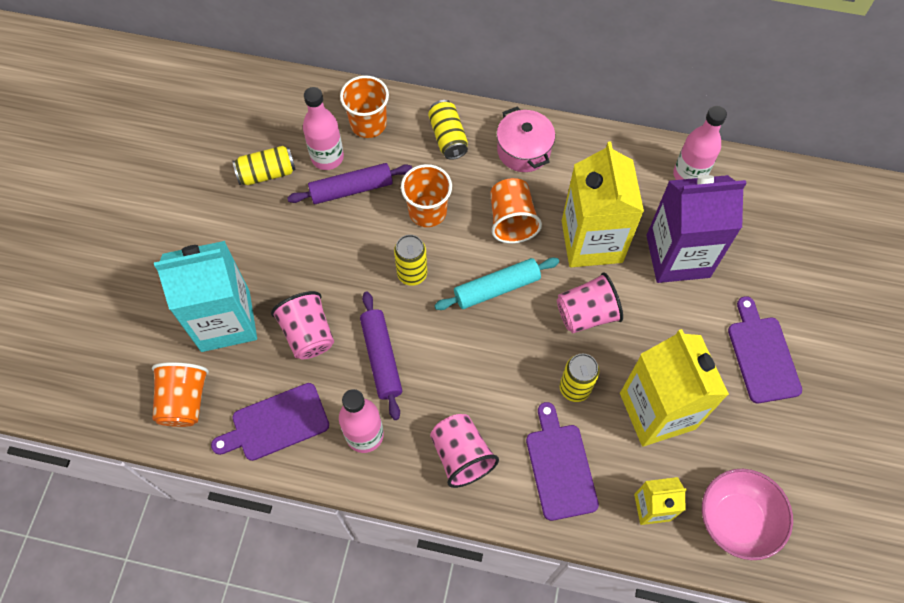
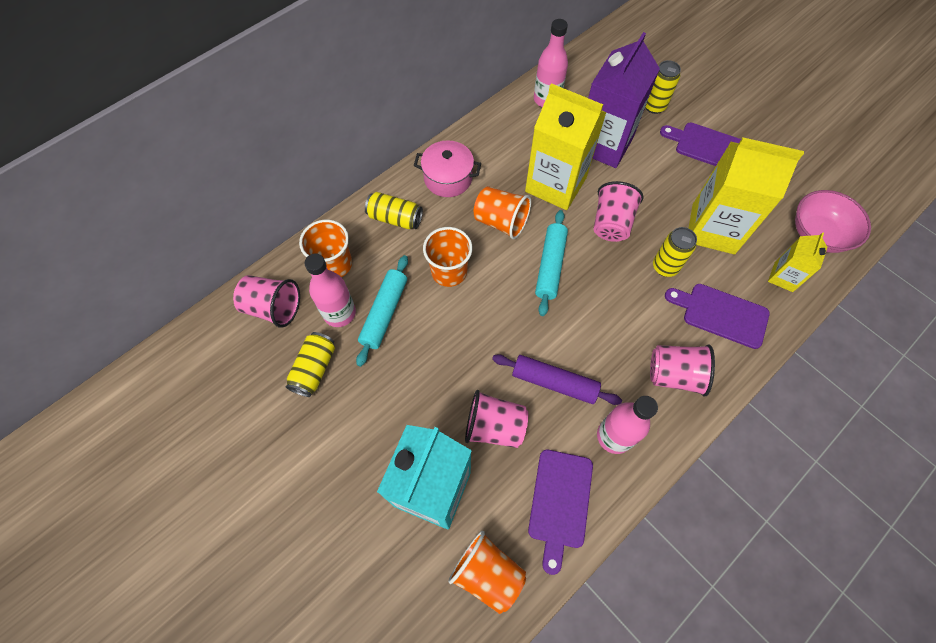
camera: 55 degrees left, 0 degrees up
(297, 109) = (273, 308): none -> pink cup
(351, 189) = (384, 313): purple rolling pin -> turquoise rolling pin
(412, 274) = (496, 315): yellow can -> yellow can (654, 106)

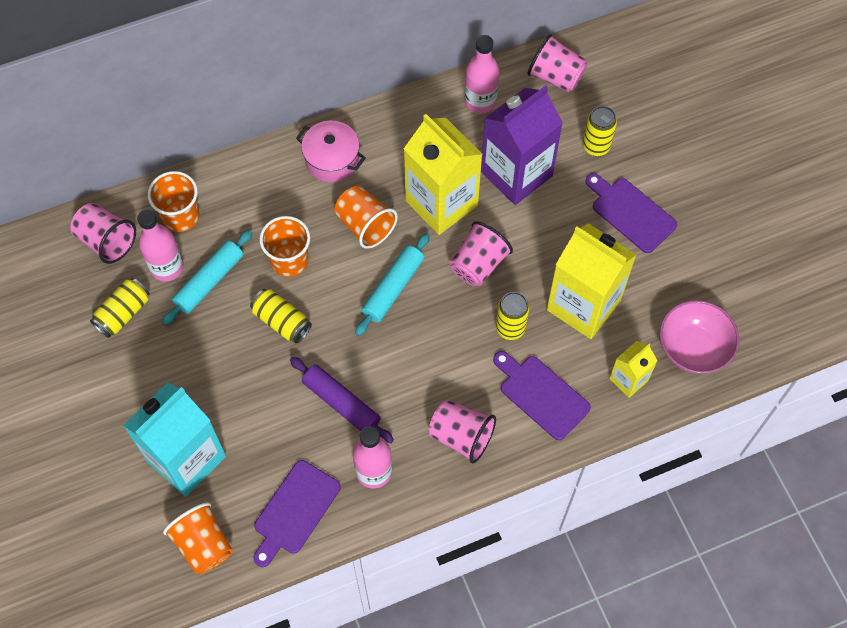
camera: 20 degrees right, 0 degrees up
(395, 218) = (259, 187): yellow can -> yellow can (282, 321)
(494, 426) = (266, 423): pink cup -> pink cup (556, 77)

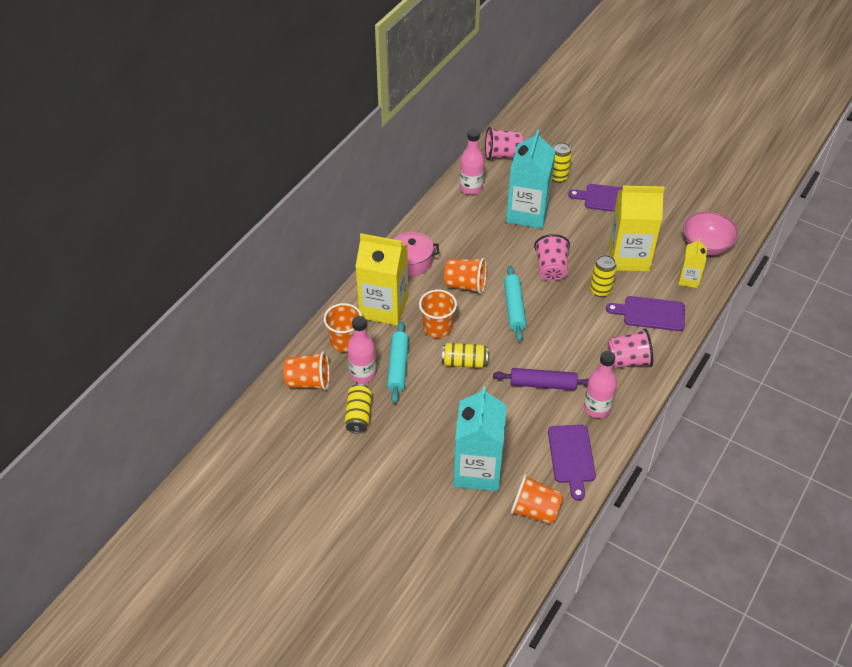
camera: 35 degrees left, 15 degrees down
(106, 241) = (308, 381): pink cup -> orange cup
(441, 203) = (499, 249): yellow carton -> yellow carton (384, 307)
(516, 174) = (527, 213): purple carton -> turquoise carton

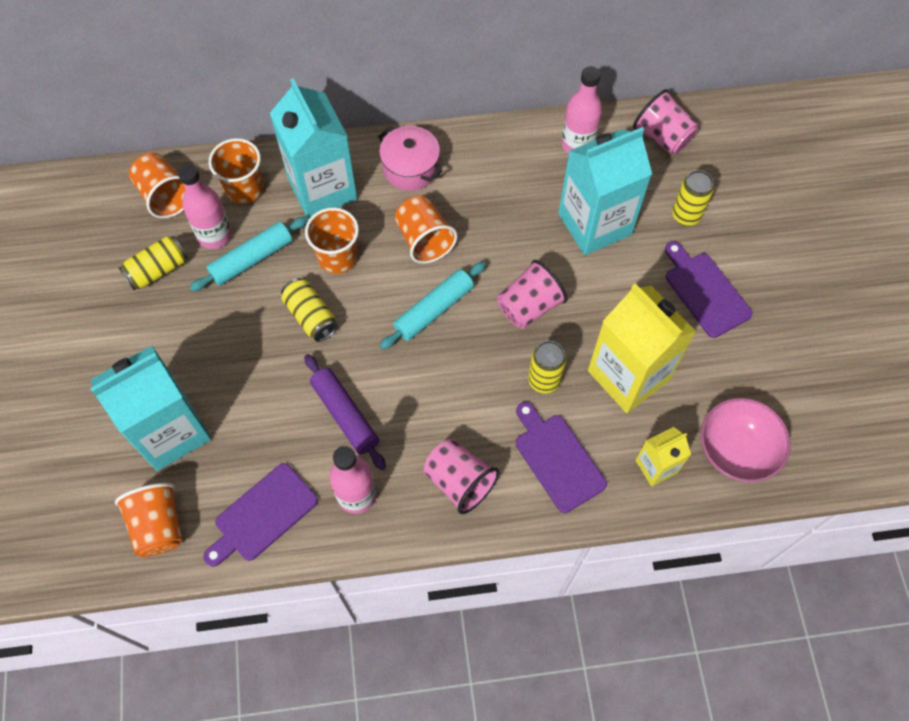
camera: 50 degrees right, 15 degrees up
(384, 307) = (322, 189): yellow carton -> turquoise carton

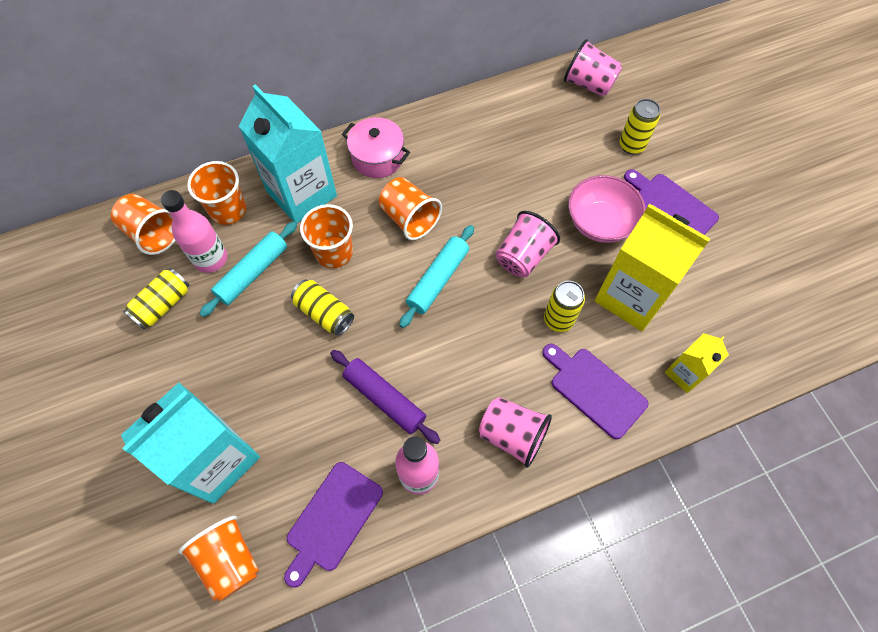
camera: 15 degrees left, 0 degrees up
(577, 144) = (518, 105): pink bottle -> none
(594, 224) = (556, 170): turquoise carton -> none
(736, 450) = (748, 340): pink bowl -> pink bowl (600, 223)

